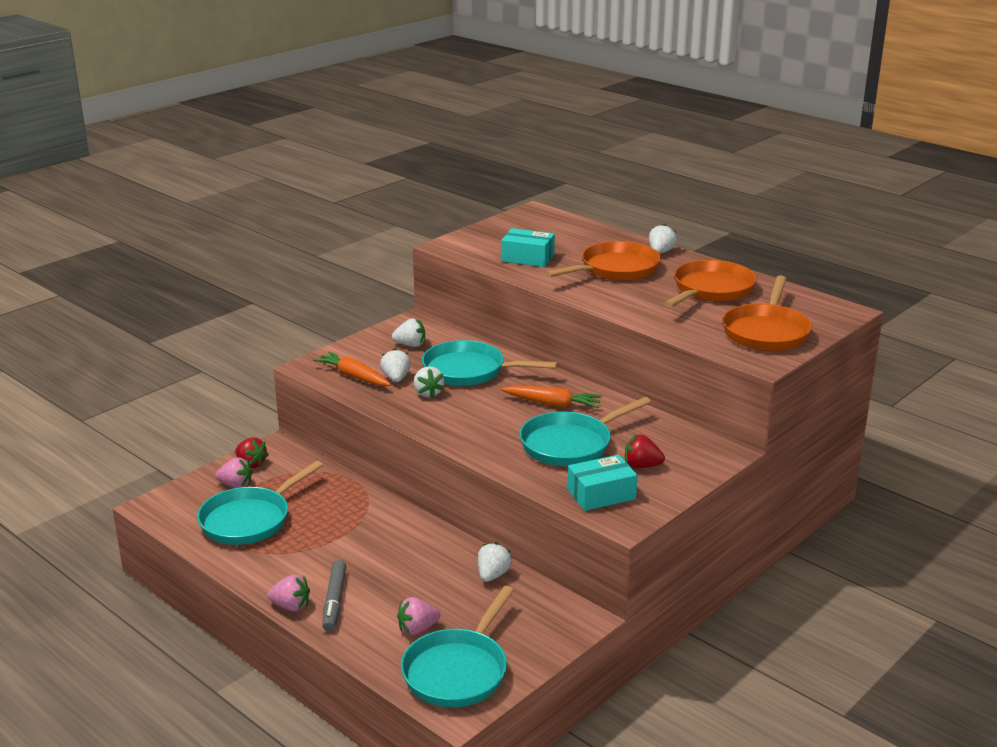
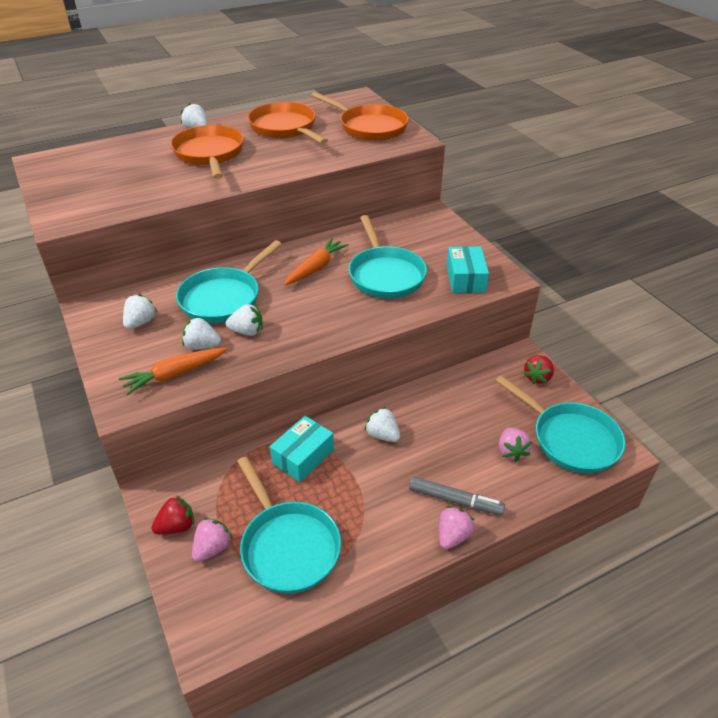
camera: 70 degrees left, 15 degrees up
(493, 575) = (452, 389): white strawberry -> white strawberry (382, 435)
(528, 258) = (141, 186): turquoise box -> turquoise box (303, 456)
(641, 466) = (433, 251): red strawberry -> red strawberry (537, 377)

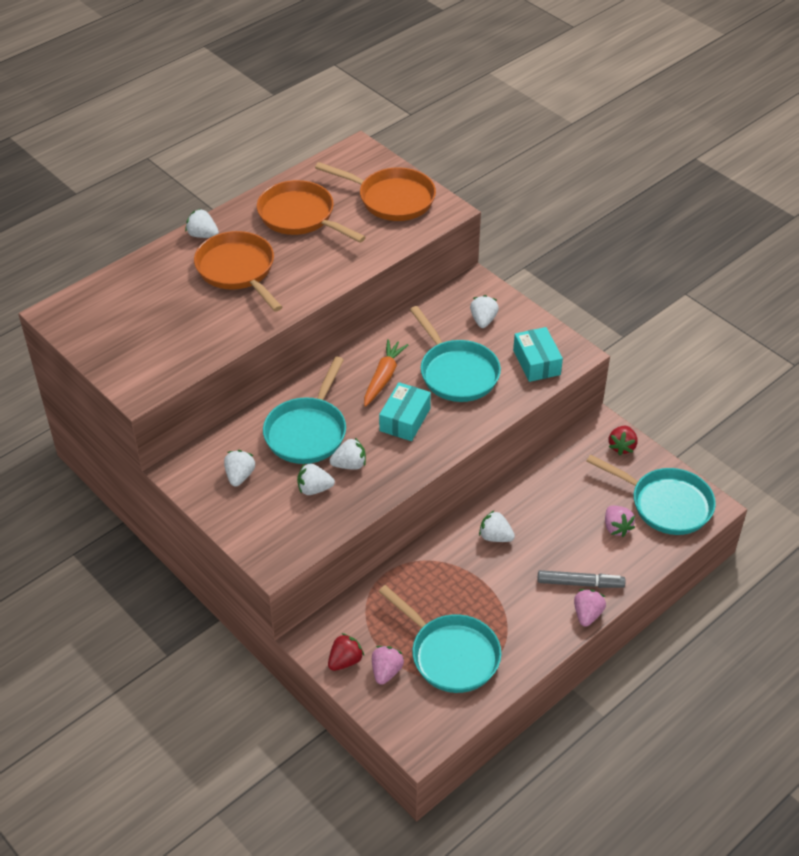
camera: 15 degrees left, 5 degrees up
(174, 374) = (304, 523): orange carrot -> none
(303, 456) = (430, 573): turquoise box -> turquoise box (405, 420)
(427, 240) = (483, 320): none -> white strawberry

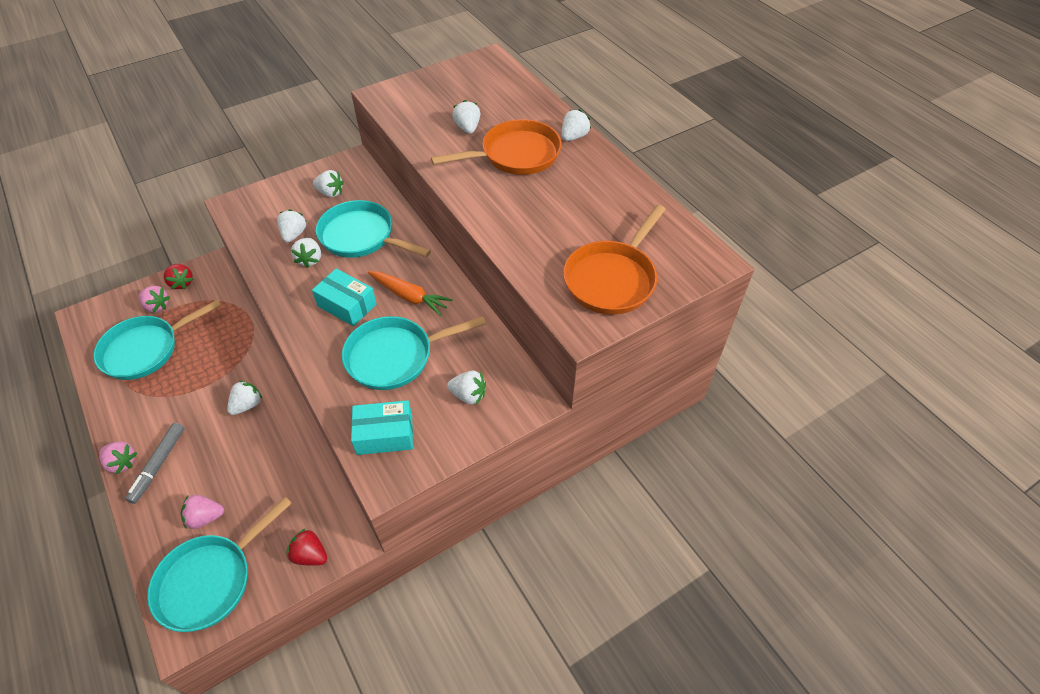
camera: 100 degrees right, 5 degrees up
(196, 310) = (467, 128): none -> white strawberry
(300, 216) = (591, 203): orange pan -> none

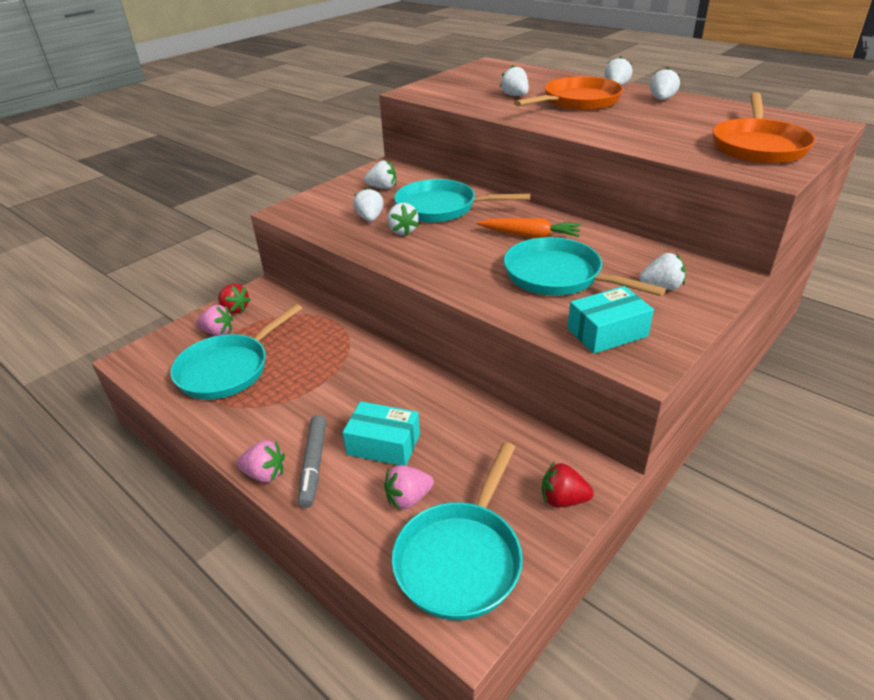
camera: 15 degrees left, 15 degrees down
(247, 405) = (383, 388): white strawberry -> white strawberry (661, 99)
(347, 305) = (472, 252): turquoise box -> turquoise box (383, 444)
(395, 356) = (558, 276): turquoise pan -> turquoise pan turned 75 degrees clockwise

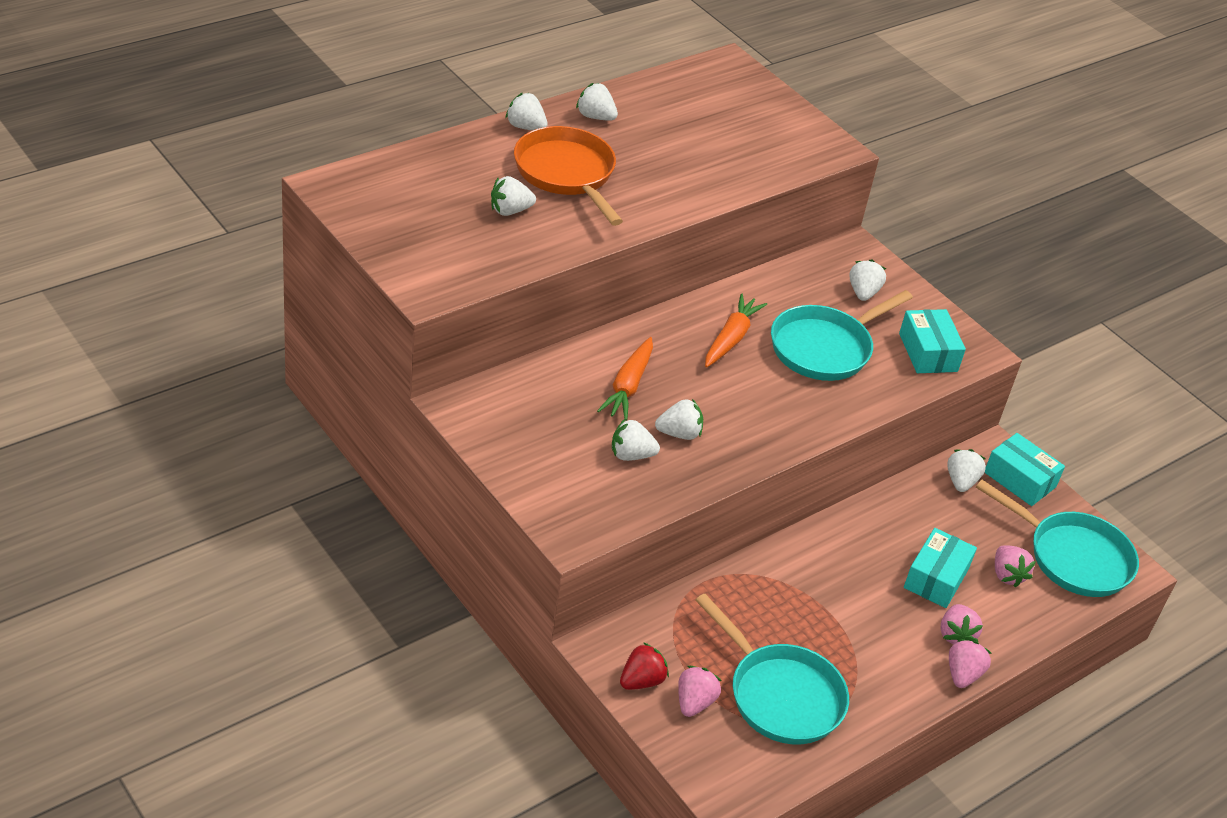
camera: 85 degrees left, 5 degrees up
(314, 465) = (955, 635): grey marker -> pink strawberry
(382, 187) = (536, 424): white strawberry -> white strawberry (961, 481)
(441, 208) = (628, 386): turquoise pan -> orange carrot
(563, 499) = (1020, 479): red strawberry -> turquoise box
(758, 146) = (768, 125): orange pan -> none

